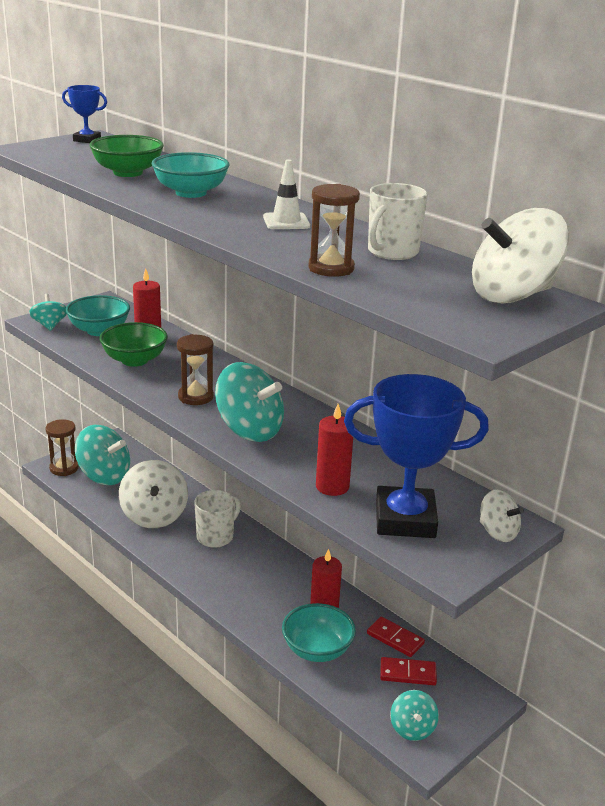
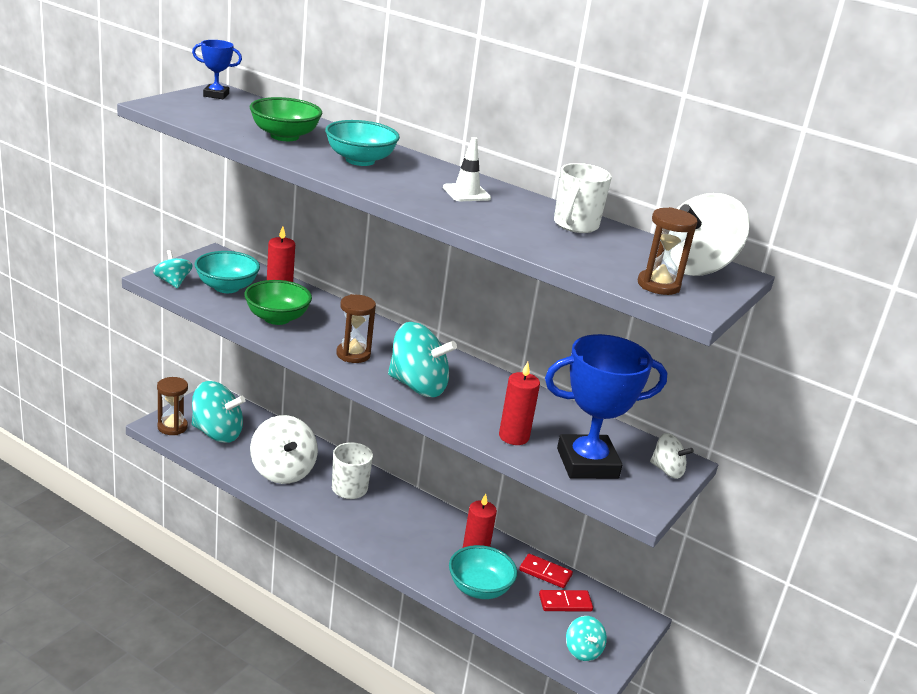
camera: 15 degrees left, 0 degrees up
(331, 268) = (534, 243): brown hourglass -> brown hourglass (658, 285)

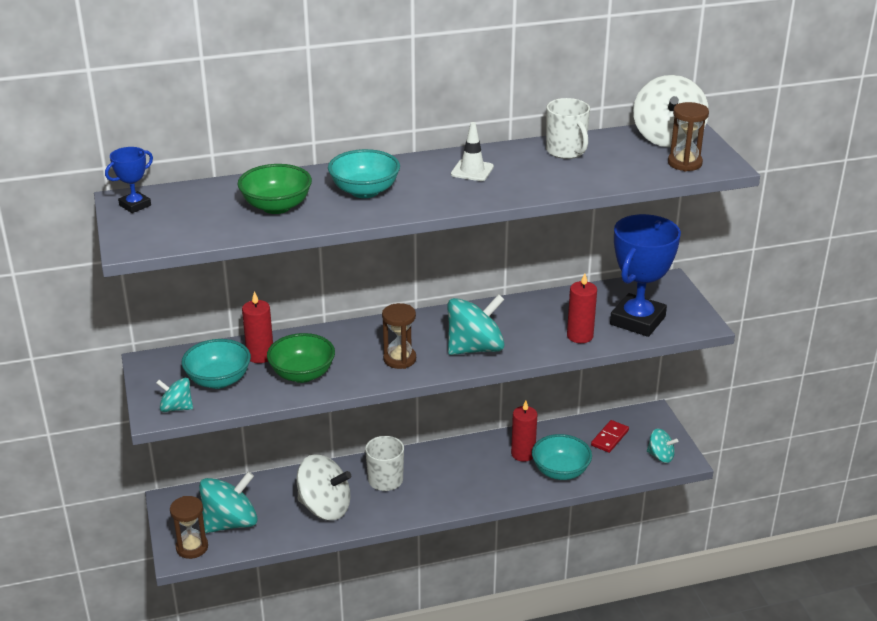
camera: 45 degrees left, 5 degrees up
(545, 573) = (572, 430): red domino -> none
(667, 470) = (672, 292): white spinning top -> none

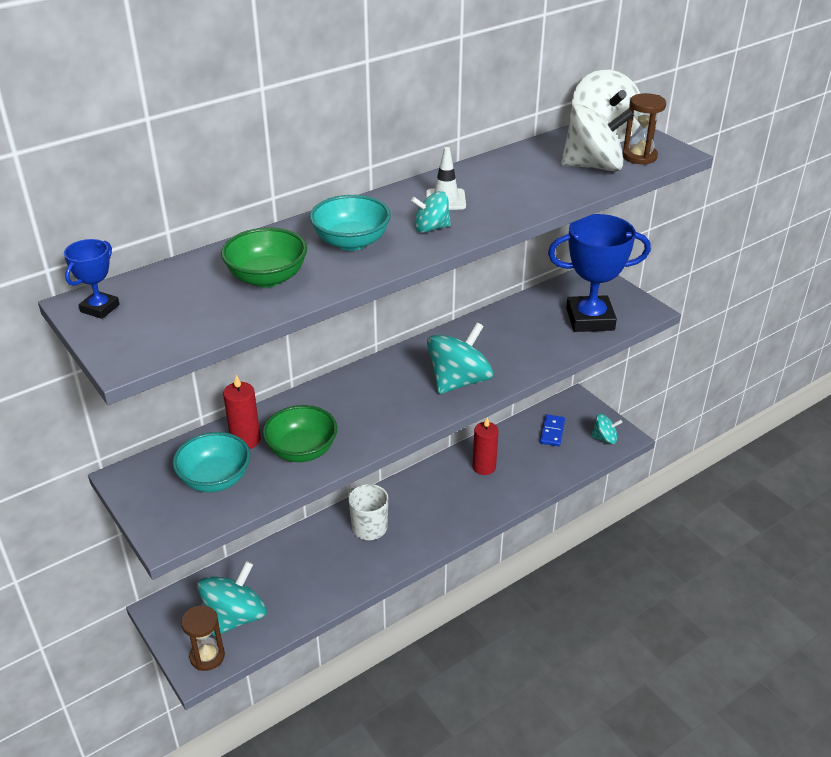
camera: 20 degrees left, 5 degrees up
(176, 408) = (185, 523): turquoise spinning top -> turquoise spinning top (431, 228)
(325, 507) = (324, 573): white spinning top -> white spinning top (593, 166)
(399, 359) = (392, 410): brown hourglass -> none
(560, 471) = (526, 476): turquoise bowl -> none
(566, 151) = (522, 164): white mug -> none
(580, 336) = (548, 346): red candle -> none
(610, 438) = (552, 432): red domino -> blue domino
(637, 320) = (590, 319): blue trophy -> blue trophy turned 75 degrees clockwise

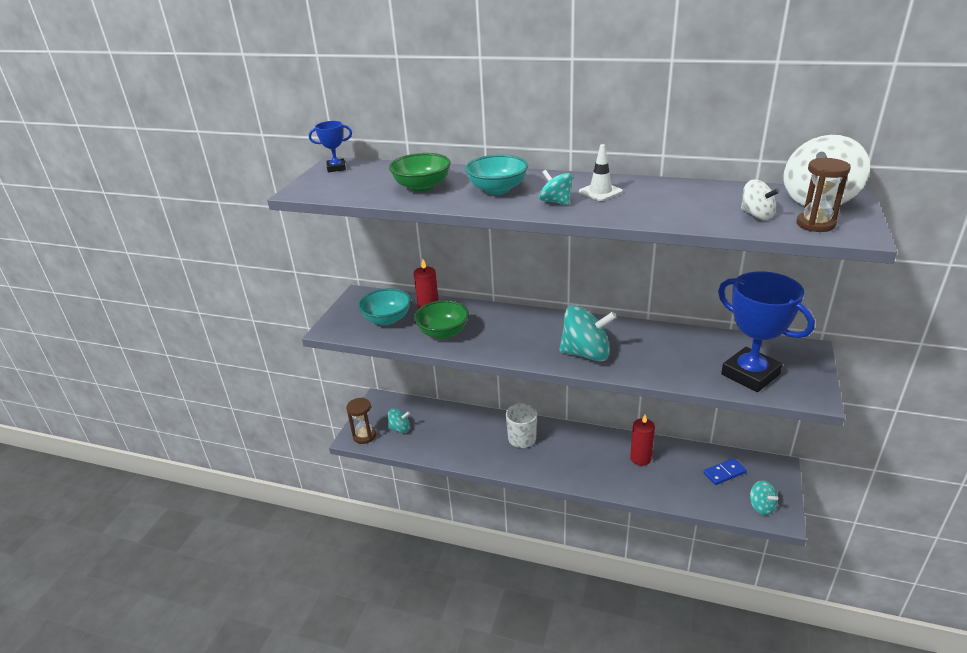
camera: 55 degrees right, 5 degrees down
(235, 617) = (400, 429): turquoise spinning top -> turquoise spinning top, size x0.54
(593, 166) = (756, 215): white spinning top -> white spinning top, size x0.54

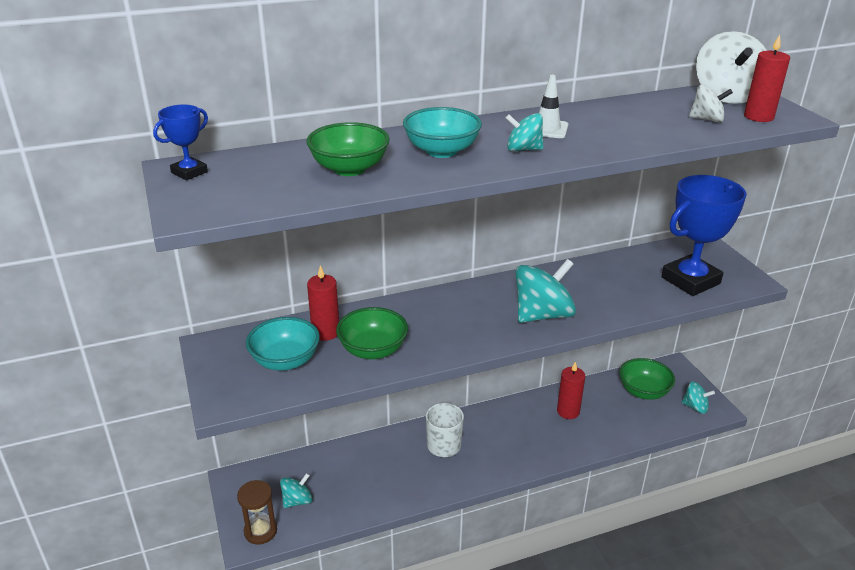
camera: 40 degrees left, 0 degrees up
(724, 473) = (643, 391): blue domino -> green bowl
(750, 374) = (690, 280): blue trophy -> blue trophy turned 45 degrees counterclockwise
(815, 224) = (758, 117): brown hourglass -> red candle

